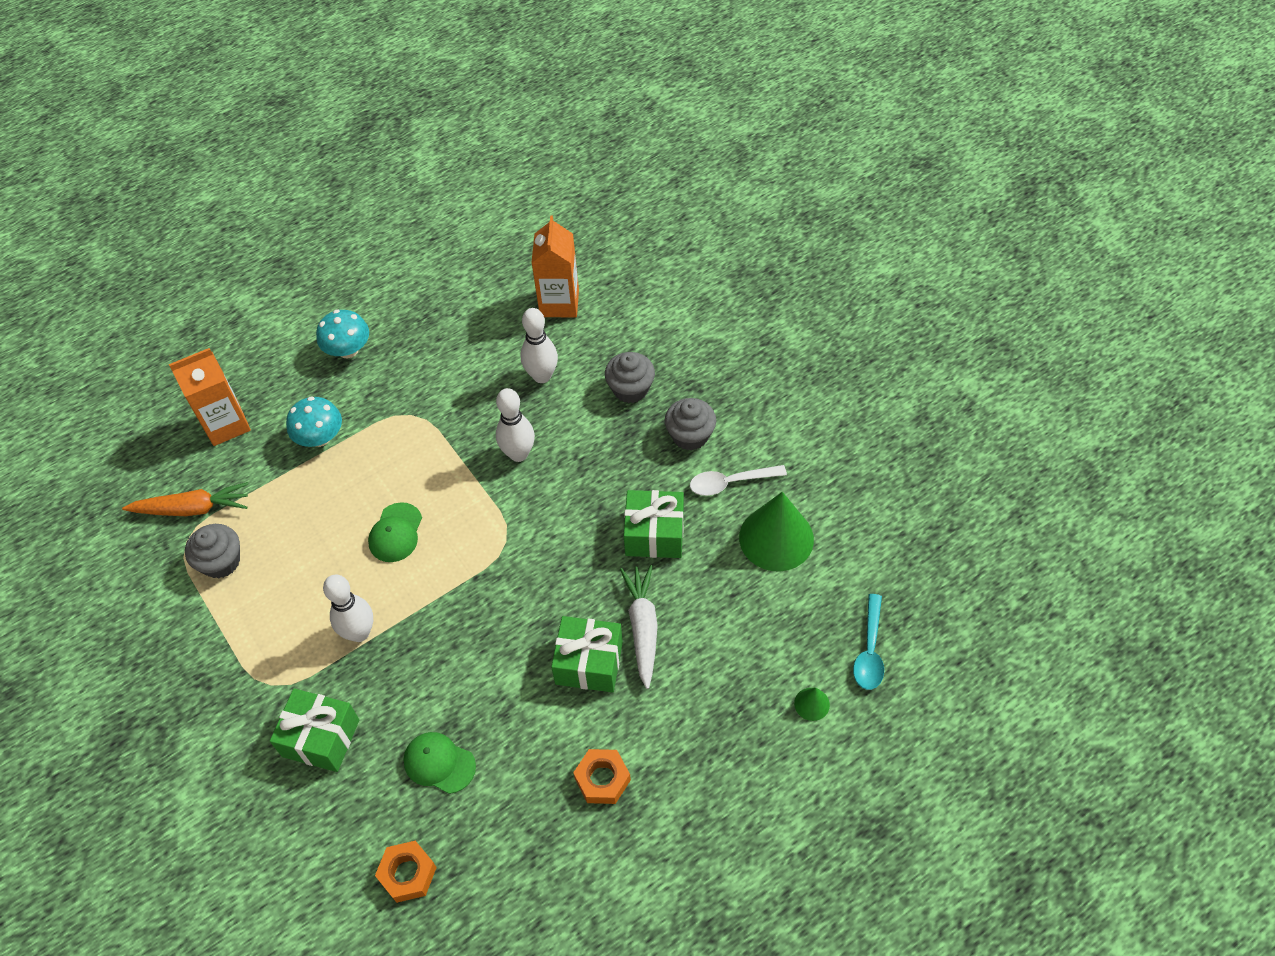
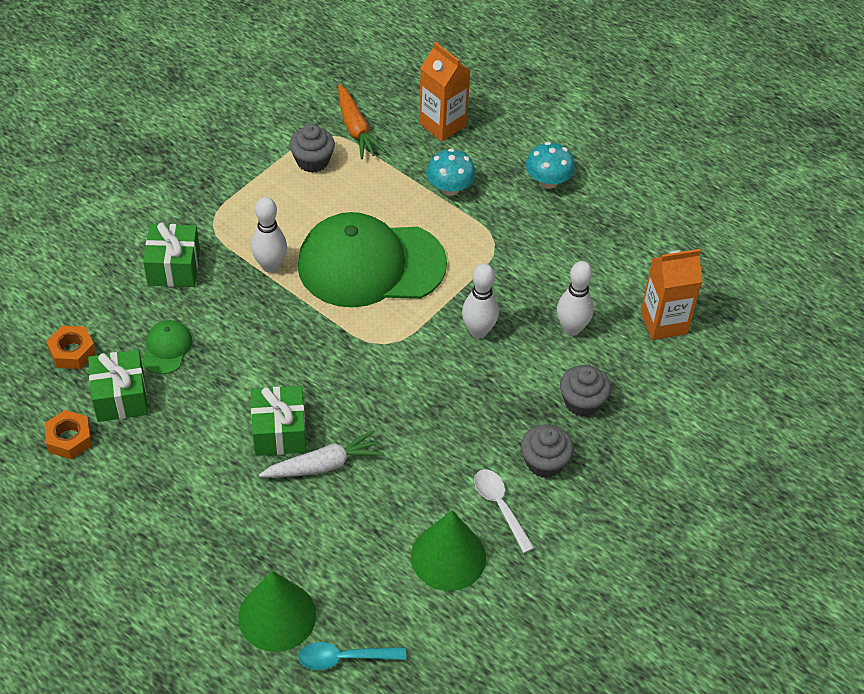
camera: 70 degrees right, 5 degrees down
(395, 533) = (370, 264): green cap -> green cap, size x2.47
(602, 779) = (173, 465): orange nut -> orange nut (69, 439)
(654, 534) = (423, 455): green gift -> green gift (120, 397)
(812, 704) = (277, 616): green cone -> green cone, size x2.28

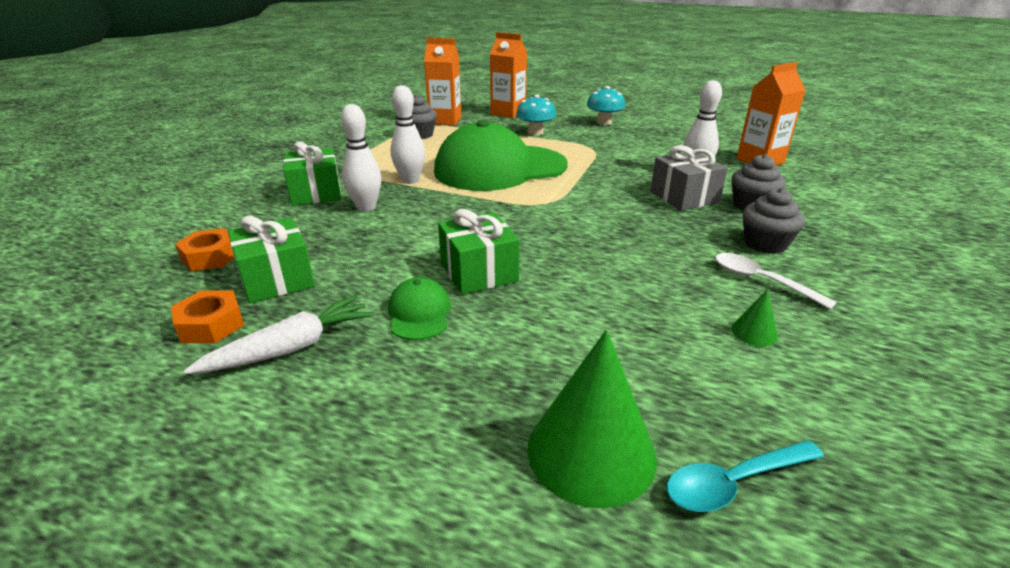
camera: 15 degrees left, 20 degrees down
(167, 348) = (324, 238): green cap -> green cap (419, 313)
(323, 465) = (545, 287): white carrot -> white carrot (291, 348)
(356, 129) = (445, 121): orange carrot -> orange carton
(448, 557) = (754, 332): green cone -> green cone, size x0.44
(478, 331) = (621, 185): white bowling pin -> white bowling pin (366, 207)
(526, 370) = (684, 197): none -> grey gift

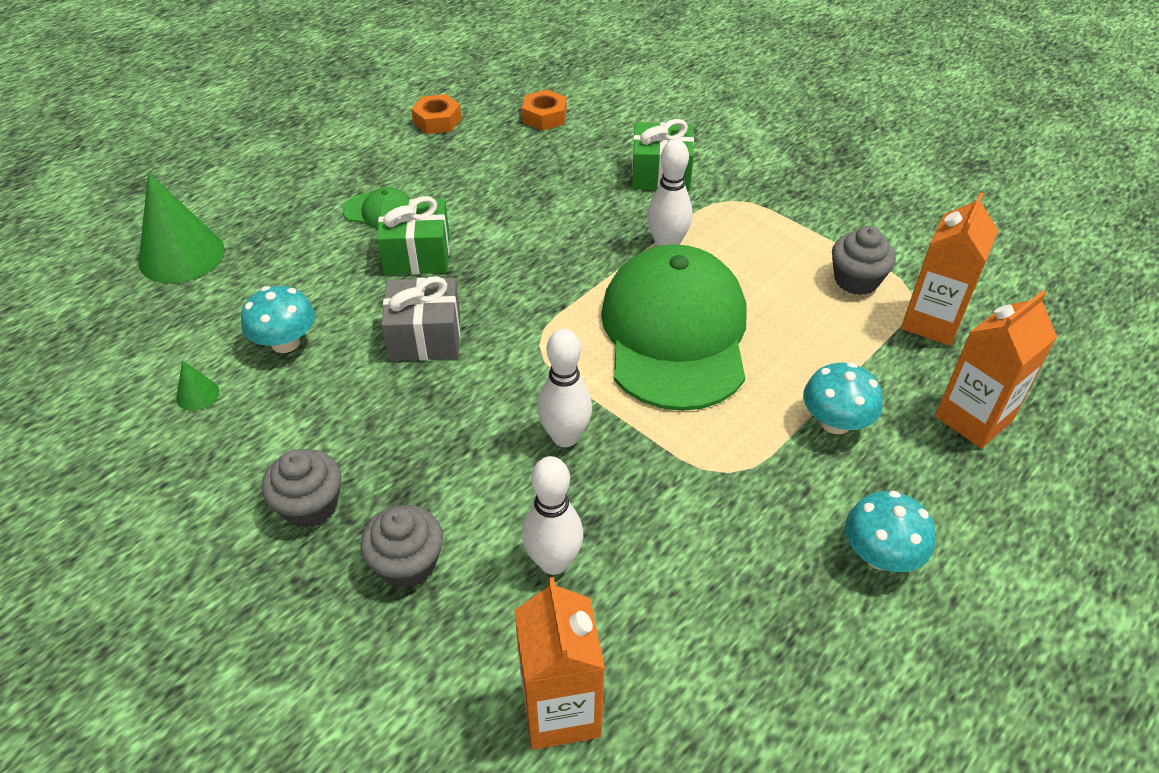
camera: 110 degrees right, 15 degrees up
(276, 279) = (483, 147): green gift -> none
(291, 348) = (382, 152): white carrot -> none
(366, 207) = (602, 204): white bowling pin -> white bowling pin (565, 437)
(647, 306) = (285, 342): none -> turquoise mushroom
(684, 197) = (478, 496): grey gift -> grey gift (425, 337)
(734, 482) = (107, 304): turquoise spoon -> none
(762, 281) = (252, 450): white spoon -> none

